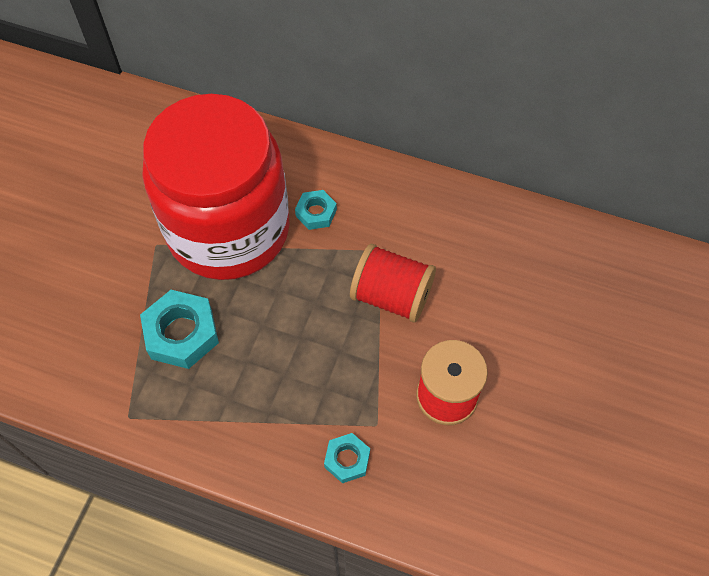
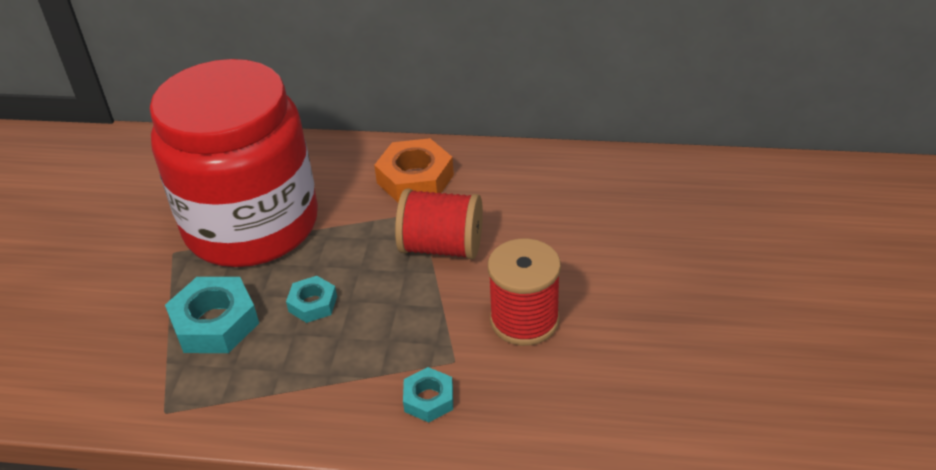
camera: 10 degrees left, 20 degrees down
(316, 213) = (344, 194): turquoise nut -> turquoise nut (312, 304)
(384, 209) = (415, 179): none -> orange nut

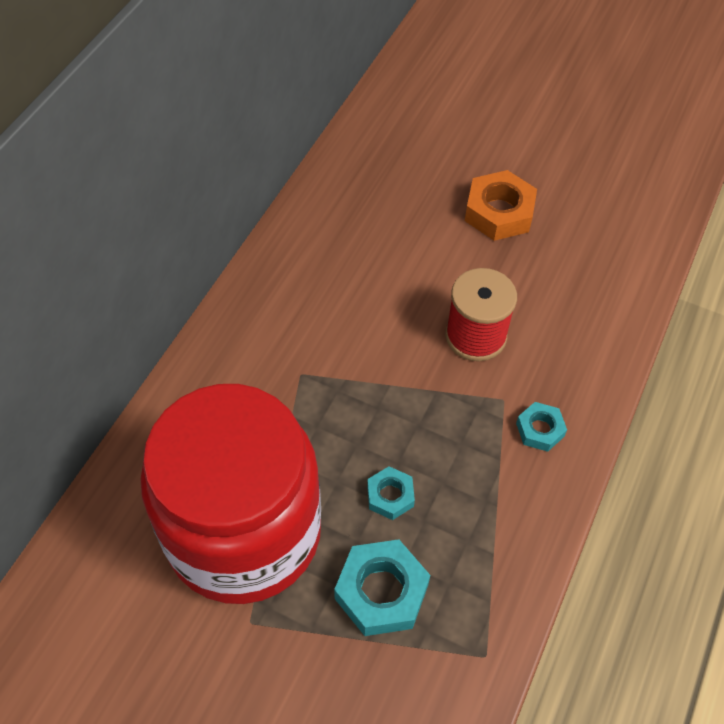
camera: 75 degrees left, 15 degrees up
(415, 179) = (247, 364): orange nut -> orange nut (499, 212)
(441, 247) = (358, 370): red spool -> none

